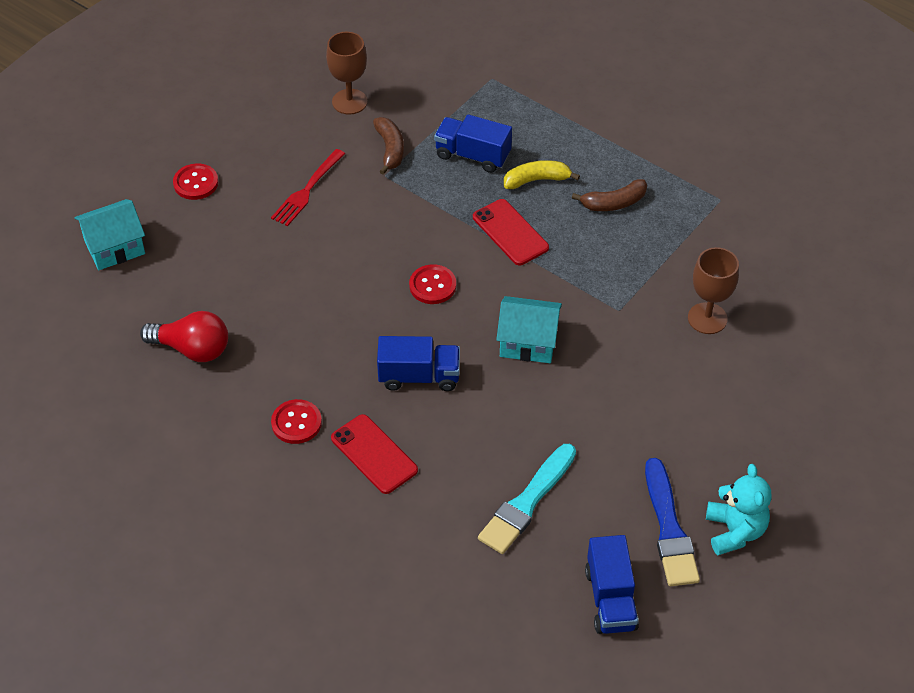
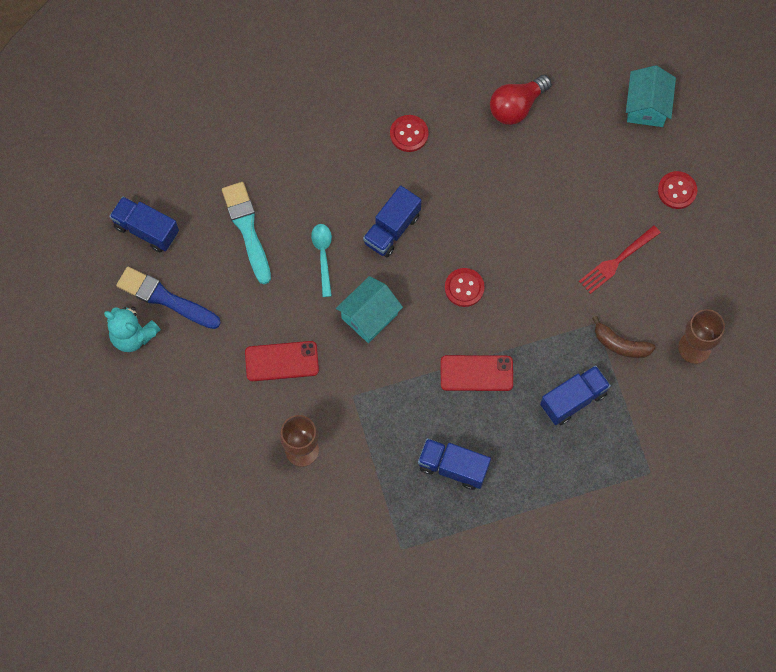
camera: 125 degrees right, 20 degrees up
(307, 190) = (617, 261): red fork -> red fork turned 105 degrees counterclockwise
(374, 454) = (350, 164): red phone -> red phone (281, 361)
(498, 417) = (323, 256): none -> turquoise spoon
(537, 180) = (515, 428): yellow banana -> none
(614, 203) = (453, 467): brown banana -> blue truck

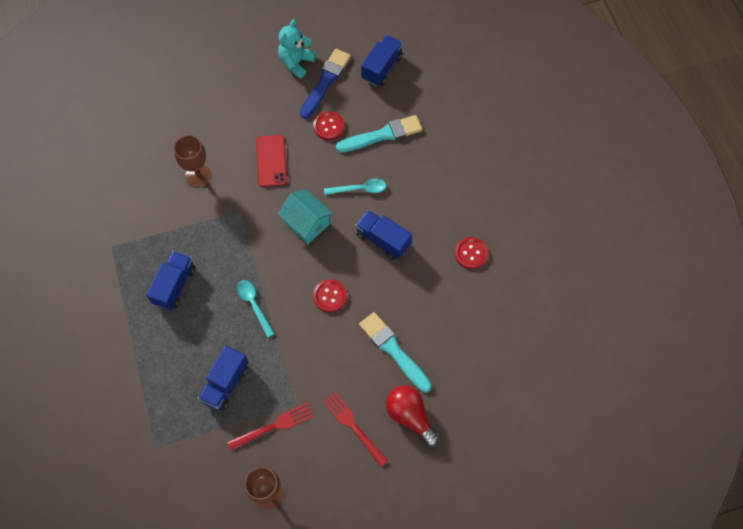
camera: 90 degrees right, 5 degrees down
(476, 373) = (253, 305): red phone -> turquoise spoon
(516, 106) = (502, 342): red light bulb -> red light bulb (410, 416)
(528, 219) = (393, 350): none -> turquoise brush
(573, 400) = (225, 383): blue truck -> blue truck turned 60 degrees clockwise
(620, 344) = (274, 426): brown banana -> red fork
(646, 106) = (509, 460): turquoise house -> none
(677, 191) = (423, 485): red button -> red button (328, 126)

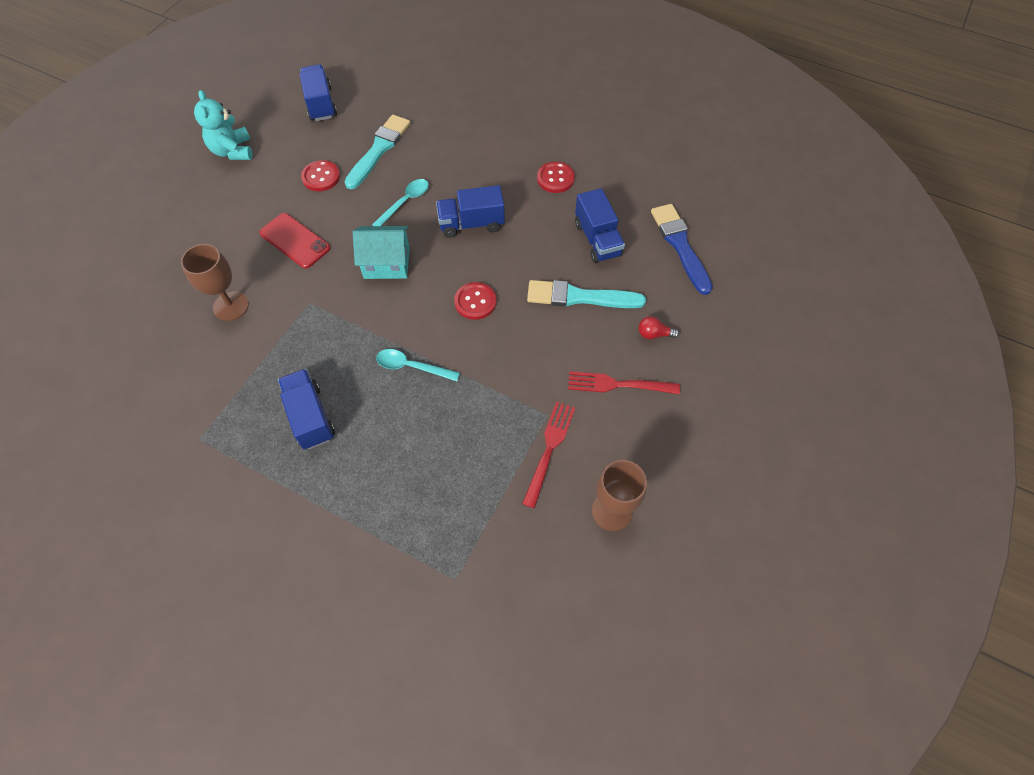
camera: 45 degrees left, 5 degrees down
(225, 383) = (461, 455): blue truck -> blue truck (597, 239)
(325, 82) = (279, 147): blue brush -> blue brush (680, 245)
(410, 416) = (654, 334): red light bulb -> red light bulb, size x0.50

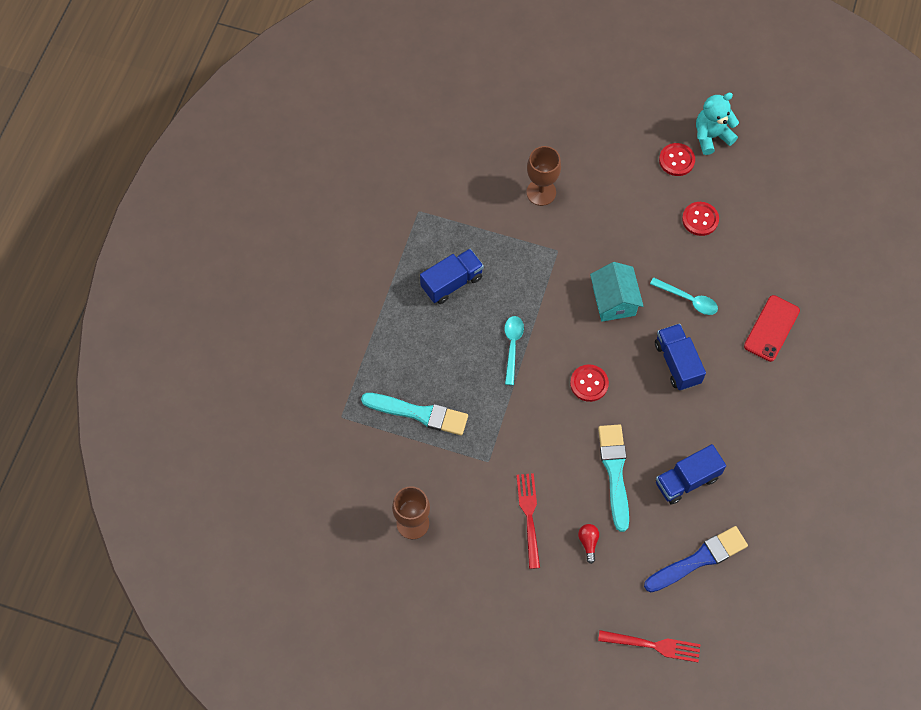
camera: 80 degrees right, 5 degrees up
(295, 240) = (620, 220): red phone -> red phone (771, 328)
(321, 104) = (795, 192): blue truck -> none
(379, 150) = (748, 260): turquoise brush -> turquoise brush (419, 413)
(549, 449) = (457, 468): red fork -> red fork (653, 645)
(555, 178) = (755, 430): red button -> red button (676, 160)

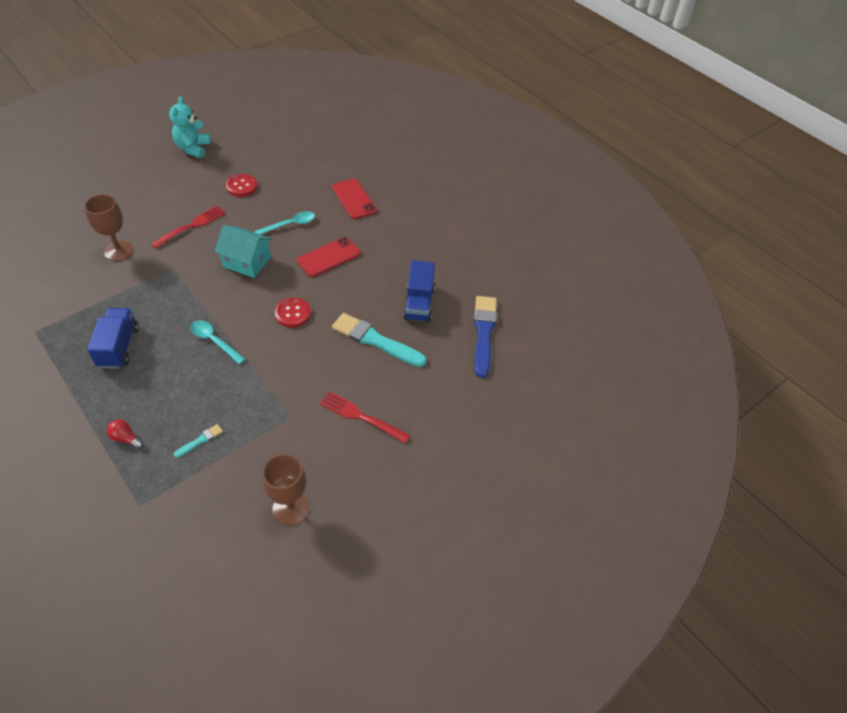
camera: 60 degrees left, 15 degrees down
(419, 413) = (200, 440): turquoise brush -> turquoise brush, size x0.44
(588, 542) = (416, 390): red light bulb -> red light bulb (126, 438)
(653, 645) = (530, 399): red fork -> red fork (191, 226)
(676, 160) = (187, 172): red button -> none
(677, 363) = (328, 257): blue truck -> red phone

